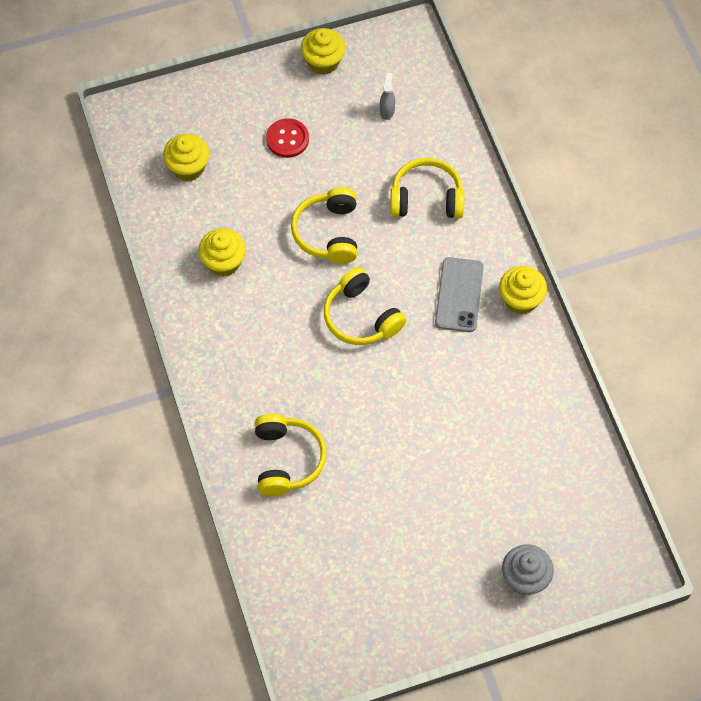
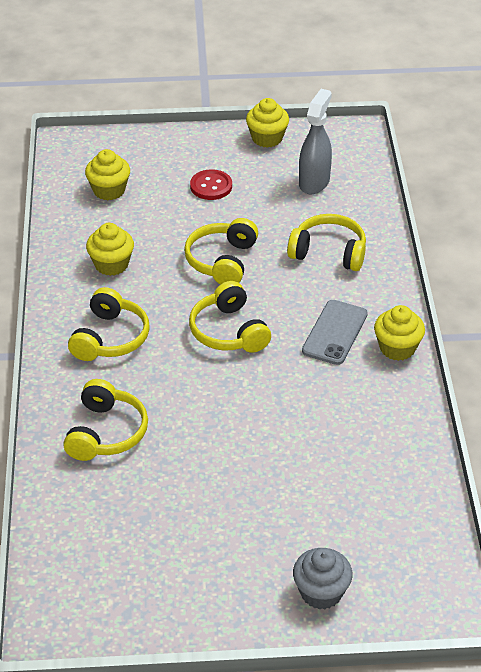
camera: 15 degrees right, 20 degrees down
(253, 351) = (110, 338): none -> yellow headphones
(387, 110) = (314, 182): grey spray bottle -> grey spray bottle, size x1.98

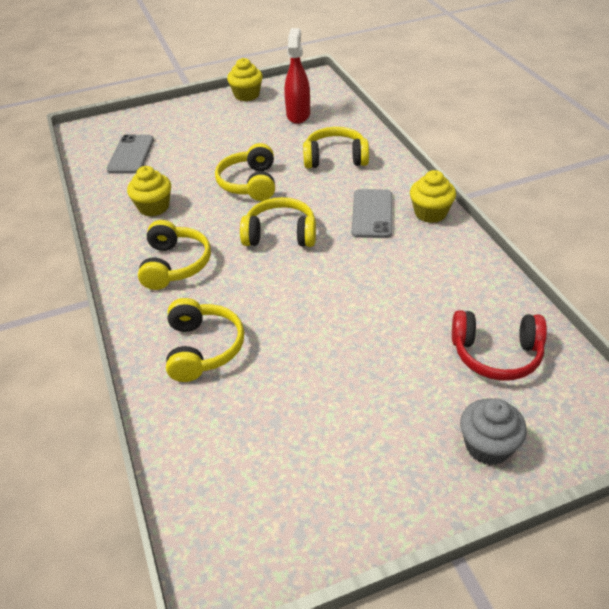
camera: 15 degrees left, 0 degrees up
(109, 190) = (131, 154): yellow cupcake -> grey phone
(211, 186) = (216, 134): red button -> none
(228, 331) = (280, 234): yellow headphones -> yellow headphones turned 135 degrees clockwise
(314, 182) = (298, 115): grey spray bottle -> red spray bottle
(377, 514) = (496, 354): none -> red headphones

